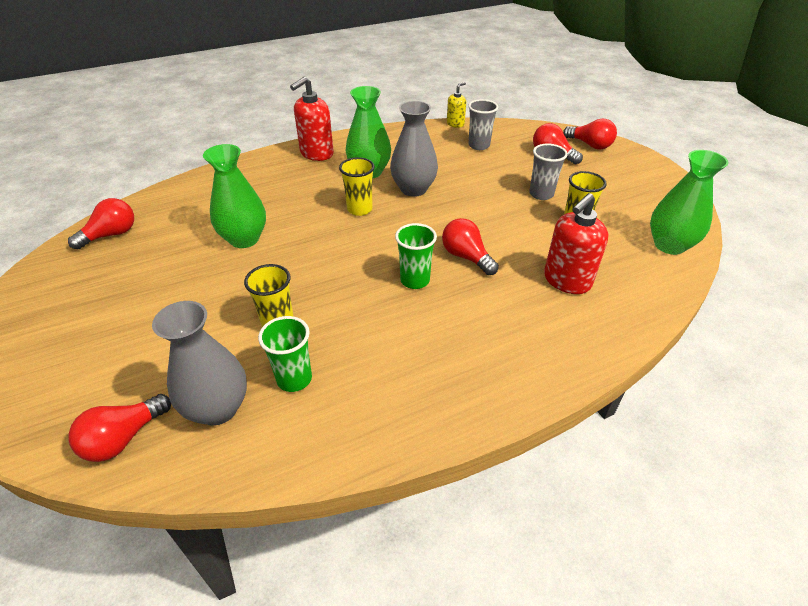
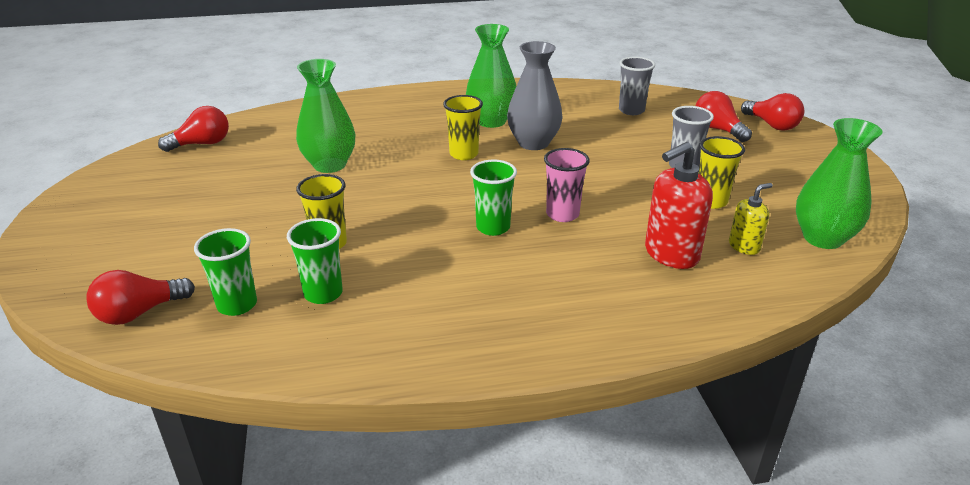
camera: 15 degrees right, 10 degrees down
(218, 408) = (237, 305): grey vase -> green cup
(316, 154) = (441, 98): red soap dispenser -> none
(455, 124) = (613, 86): yellow soap dispenser -> yellow soap dispenser (744, 246)
(466, 257) = (562, 214): red light bulb -> pink cup

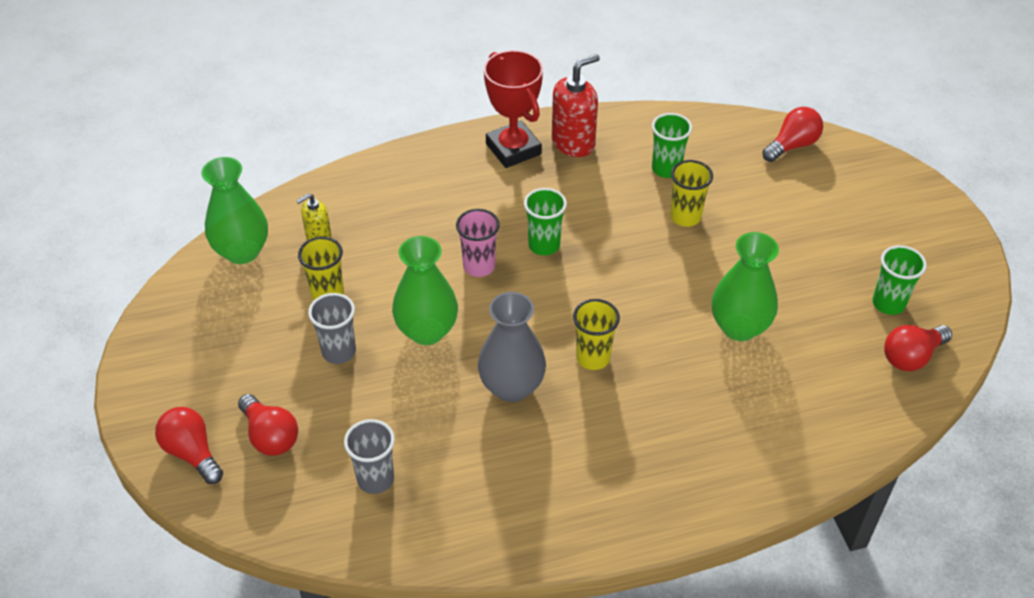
camera: 175 degrees right, 15 degrees up
(237, 305) = (725, 156): green cup -> green cup (888, 303)
(491, 121) = (570, 435): green vase -> green vase (427, 331)
(518, 330) = (513, 149): none -> red trophy
(671, 254) = (386, 224): red soap dispenser -> red soap dispenser (573, 143)

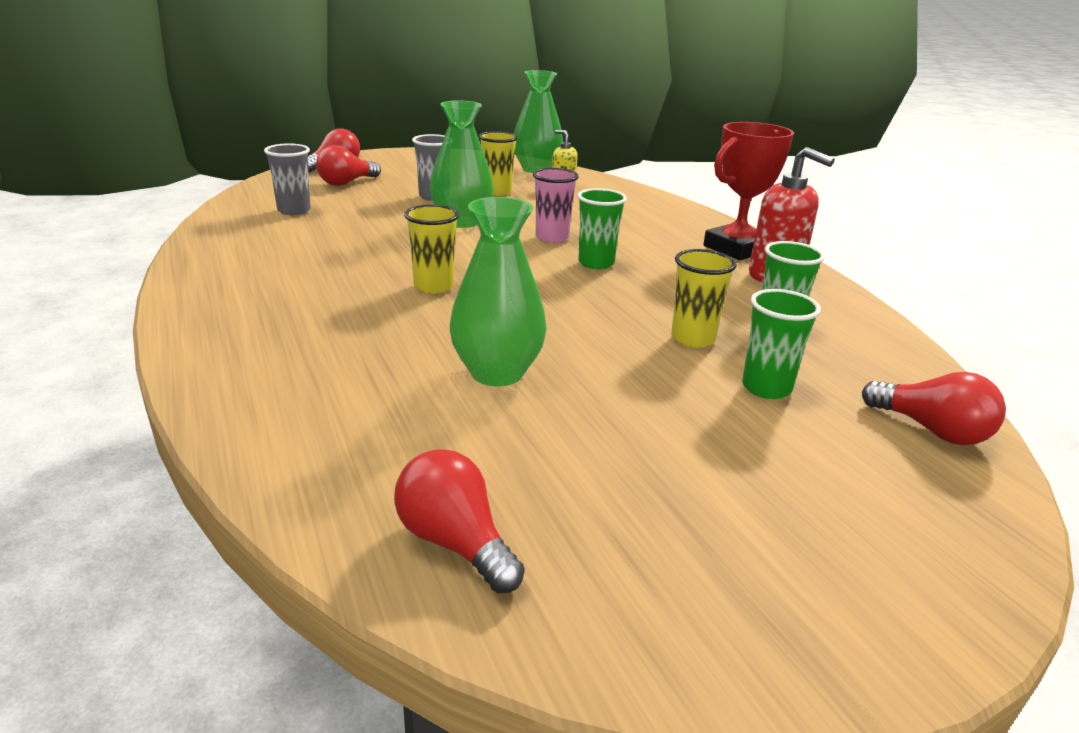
camera: 80 degrees right, 20 degrees down
(512, 387) = (393, 252): grey vase -> none
(888, 303) = (587, 521): green cup -> green cup (766, 388)

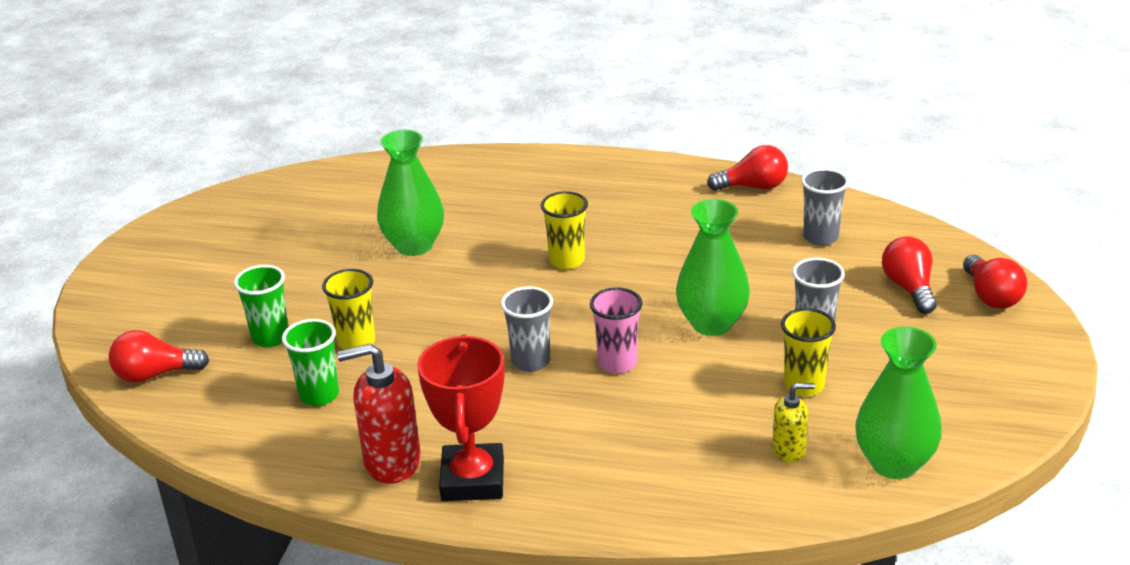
camera: 130 degrees right, 5 degrees up
(455, 543) = (301, 191): red light bulb -> red light bulb (753, 187)
(596, 263) = (530, 361): green cup -> grey cup

